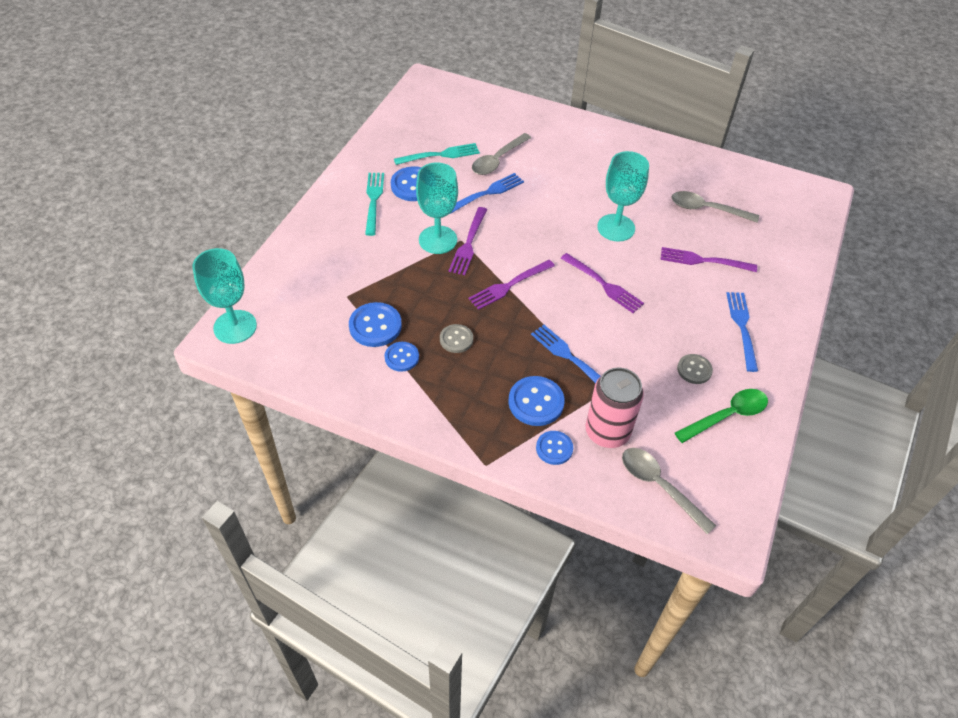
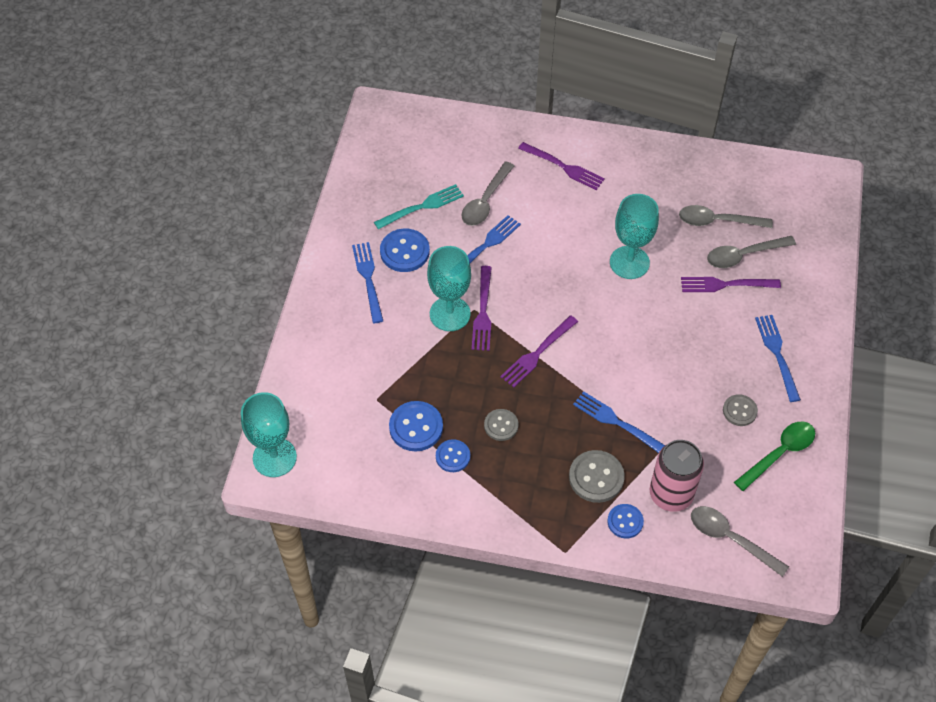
camera: 10 degrees left, 5 degrees up
(373, 201) = (368, 279): turquoise fork -> blue fork
(536, 402) = (596, 477): blue button -> grey button
(603, 284) = (631, 333): purple fork -> purple fork (563, 167)
(726, 240) = (743, 255): none -> grey spoon

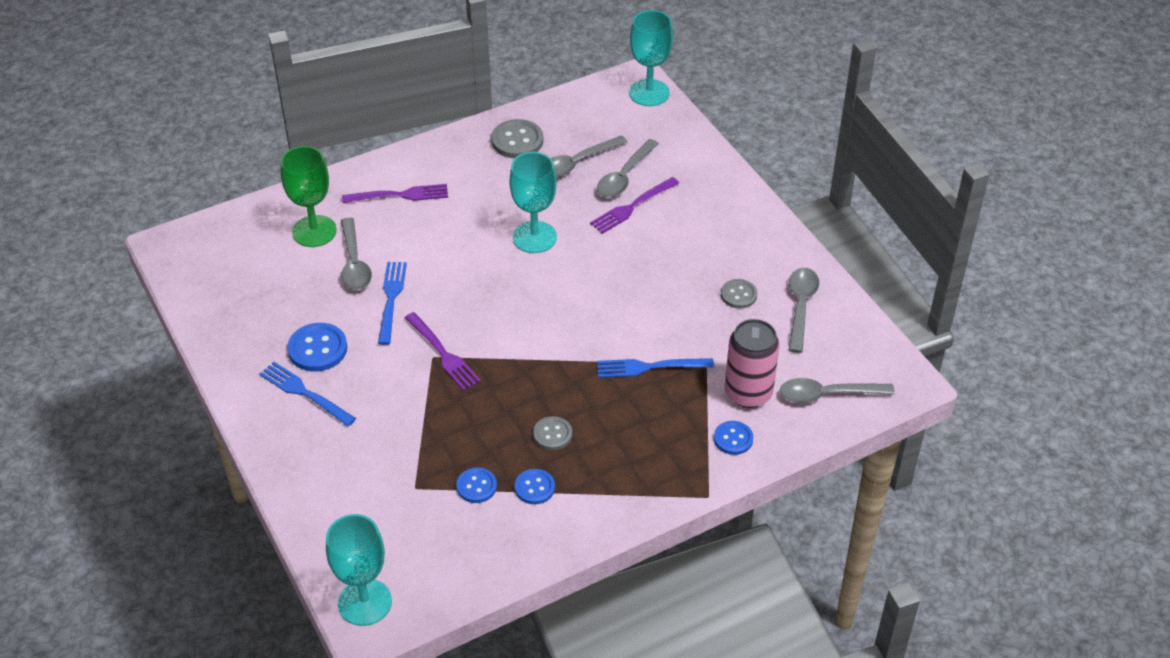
camera: 40 degrees left, 10 degrees down
(416, 427) = (476, 486): blue button -> blue button, size x0.64
(422, 207) = (297, 302): turquoise fork -> none
(450, 314) = (414, 374): turquoise goblet -> turquoise goblet (649, 93)
(480, 159) = (314, 231): none -> green goblet
(537, 353) = (526, 356): purple fork -> none
(596, 477) = (675, 421): grey button -> grey button (517, 141)
(777, 354) = (725, 234): blue fork -> none
(779, 453) = (800, 306): green spoon -> grey spoon

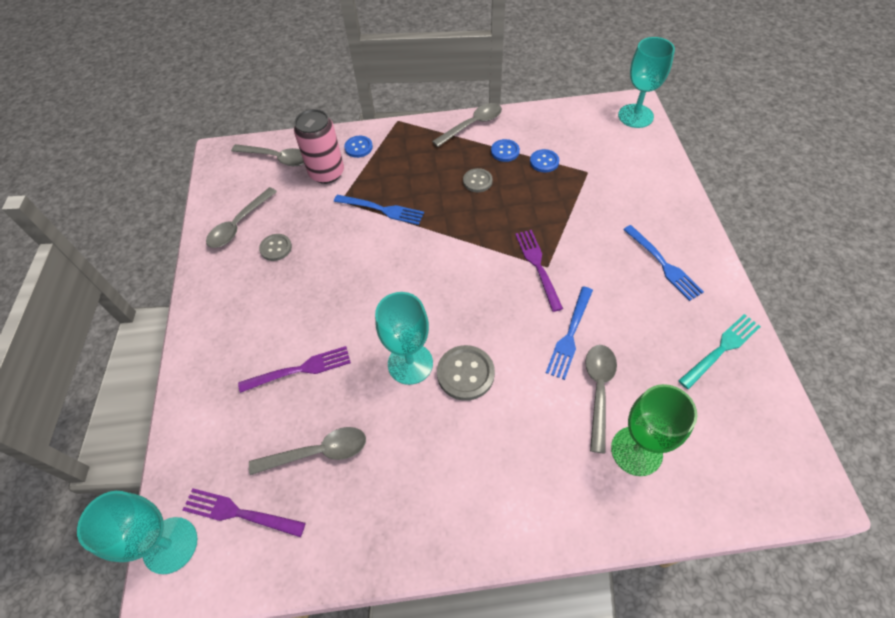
camera: 155 degrees left, 10 degrees up
(241, 326) = (721, 349): none -> turquoise fork
(317, 349) = (647, 302): blue button -> none
(400, 195) = (529, 473): purple fork -> purple fork (239, 513)
(517, 141) = (365, 517): grey button -> grey button (465, 373)
(624, 176) = (282, 413): grey spoon -> grey spoon (472, 125)

